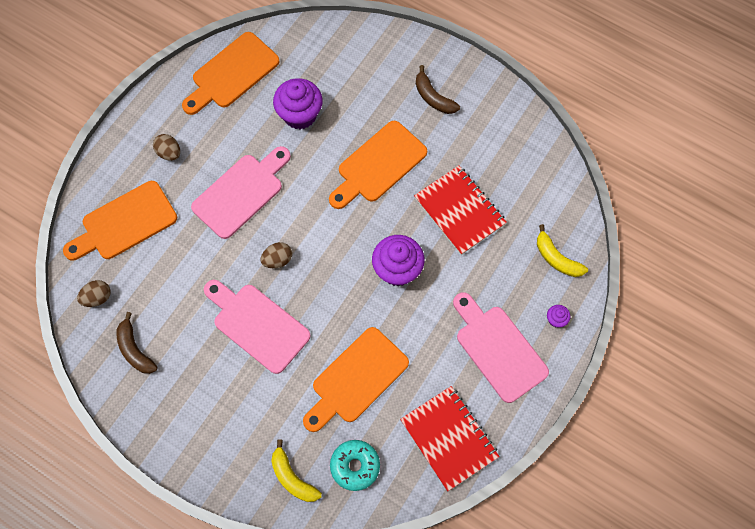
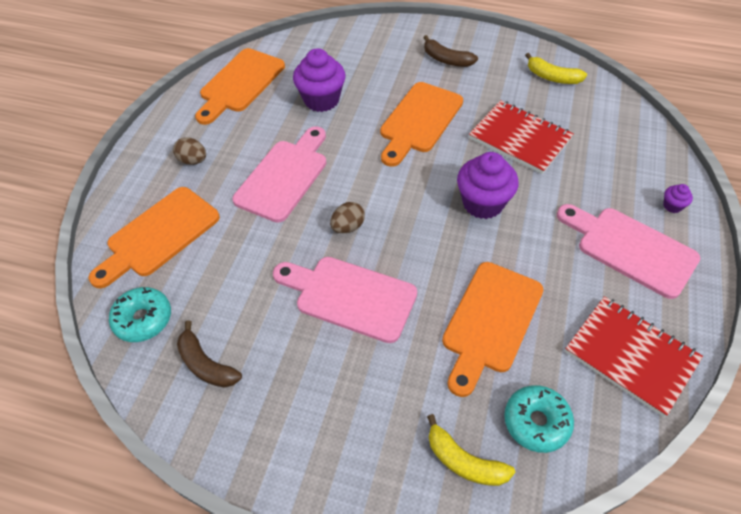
camera: 15 degrees left, 15 degrees down
(97, 297) = (143, 319): brown egg -> turquoise donut
(556, 258) = (638, 154): yellow banana -> yellow banana (552, 77)

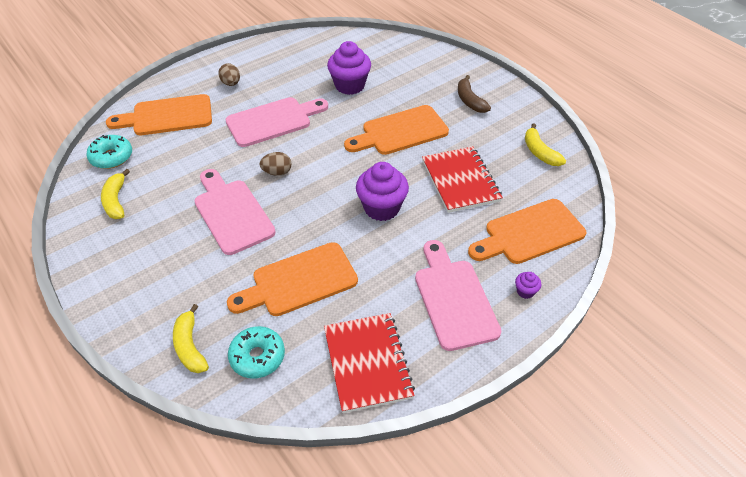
camera: 35 degrees right, 5 degrees down
(206, 364) = (116, 201): brown banana -> yellow banana
(240, 84) = (309, 50): orange cutting board -> orange cutting board (529, 233)

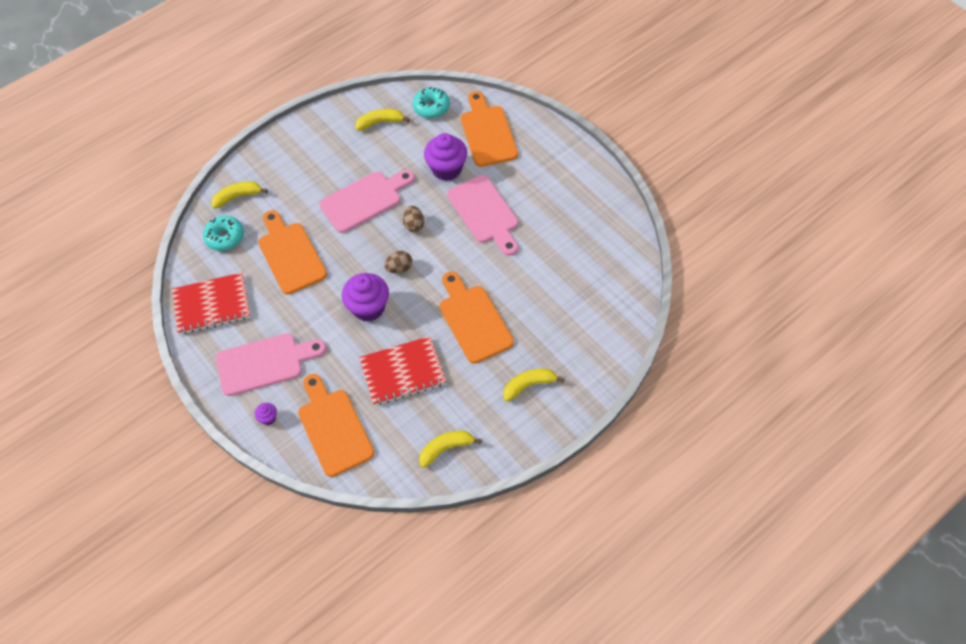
camera: 90 degrees right, 10 degrees up
(231, 83) = (541, 171): brown egg -> brown egg (399, 268)
(350, 85) = (546, 271): purple cupcake -> purple cupcake (447, 169)
(469, 100) = (529, 385): brown banana -> yellow banana

